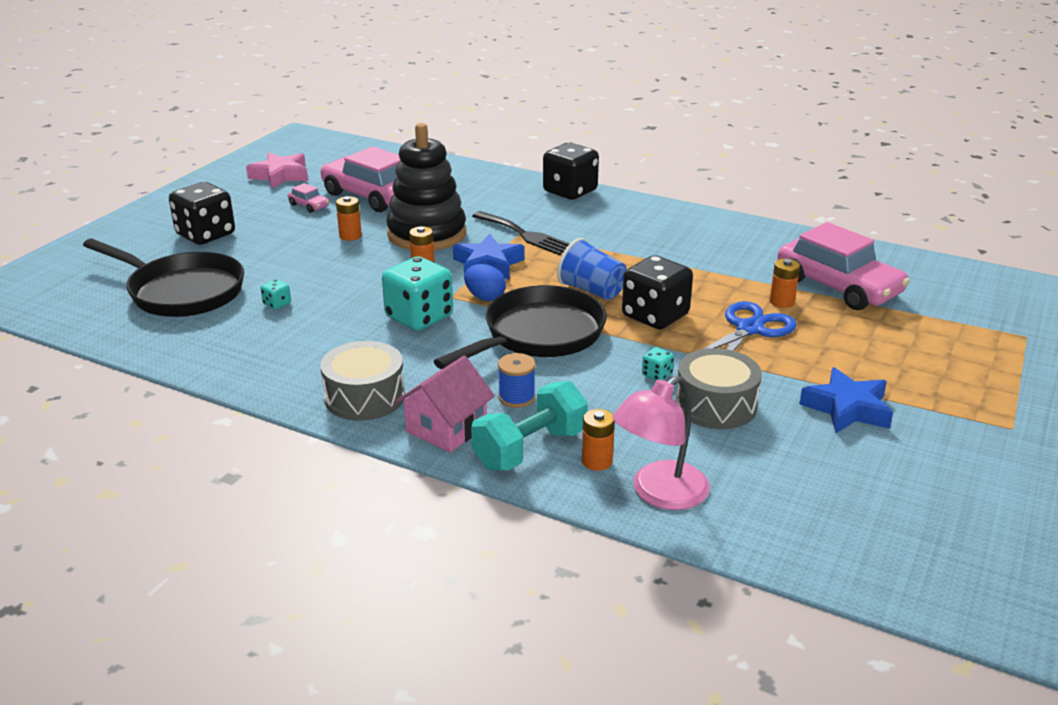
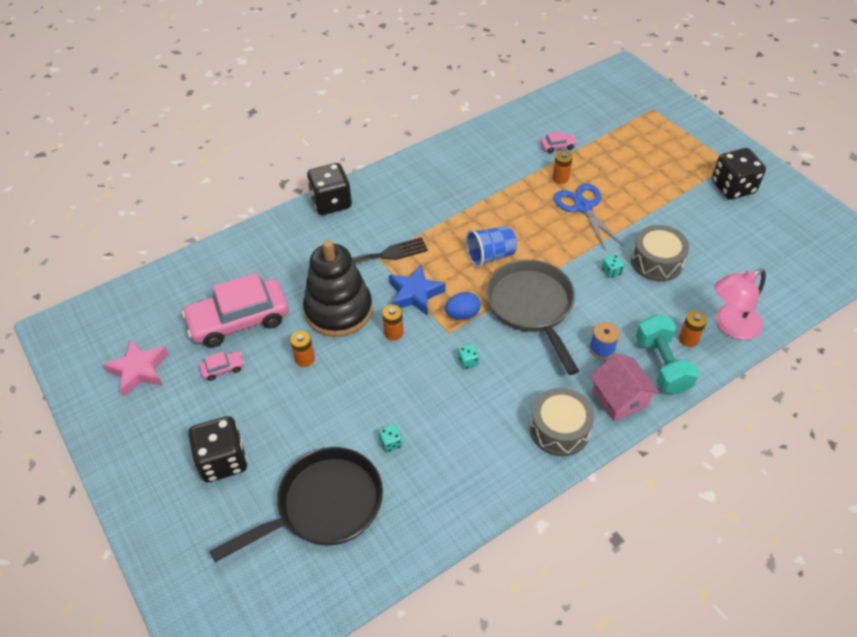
camera: 60 degrees left, 20 degrees up
(419, 317) = (468, 361): turquoise dice -> turquoise dice, size x0.42
(538, 335) = (532, 307): black pan -> grey pan
(655, 316) = (542, 241): black dice -> black dice (733, 187)
(659, 494) = (730, 326): pink lamp -> pink lamp turned 75 degrees clockwise
(838, 286) = (558, 146): pink car -> pink car, size x0.41
(847, 409) = (686, 211): blue star -> none

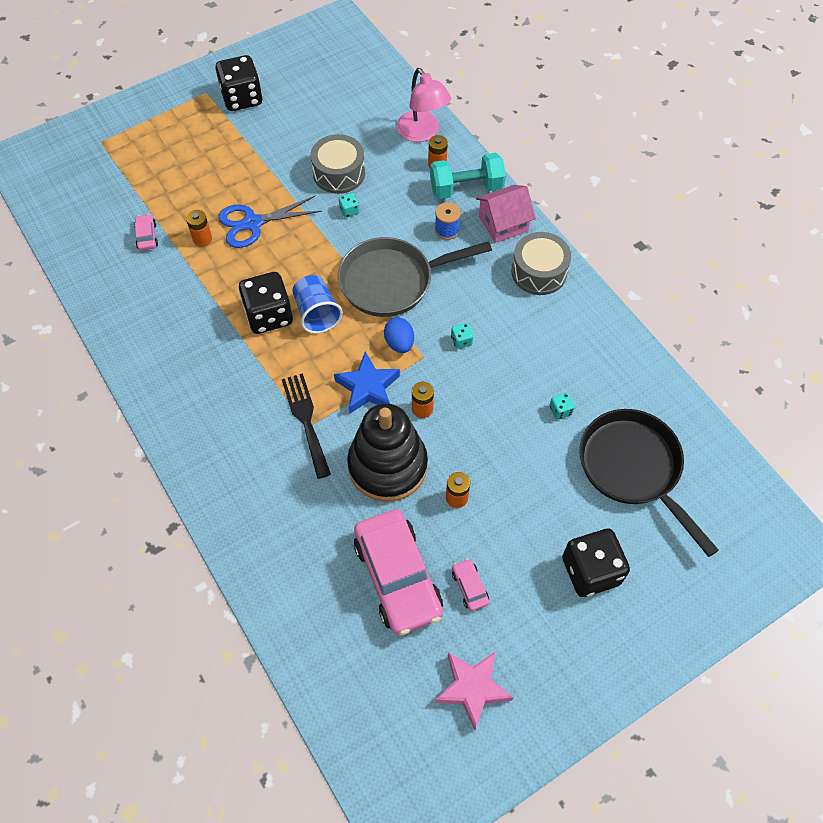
camera: 90 degrees left, 10 degrees up
(331, 202) = (205, 482): black dice -> black dice (269, 315)

